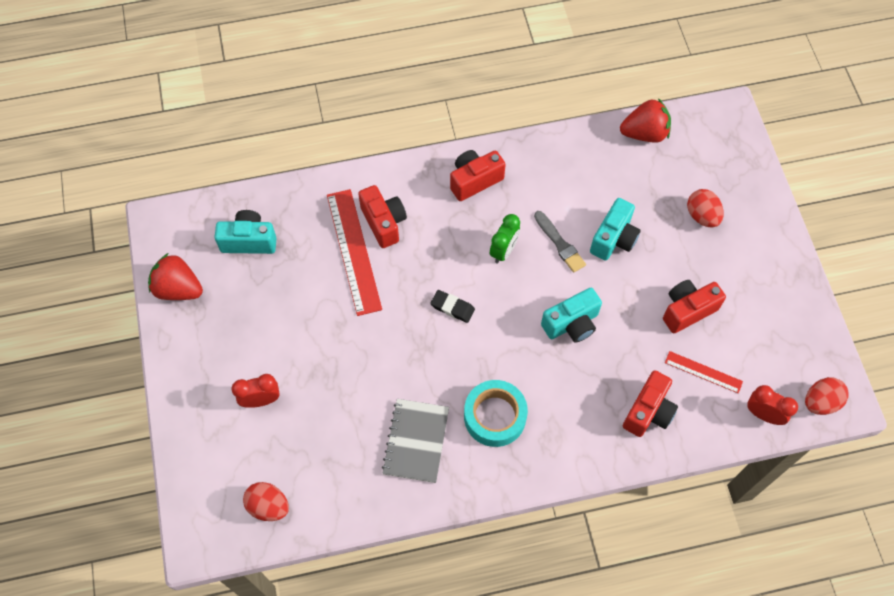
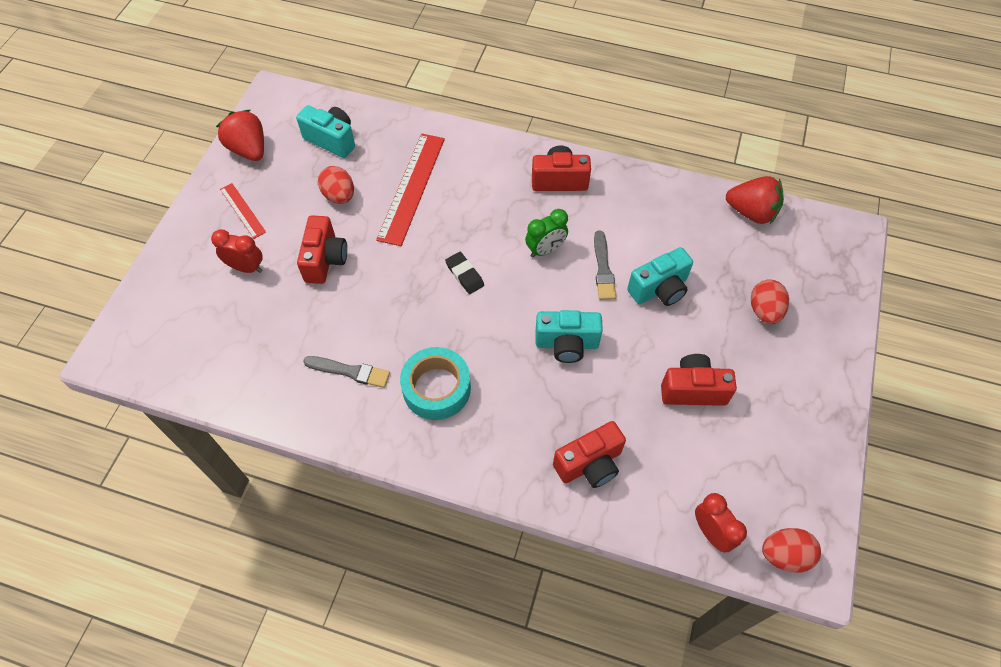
camera: 30 degrees right, 5 degrees down
(268, 506) = (186, 357): red egg -> red egg (339, 196)
(384, 222) = (454, 177): red camera -> red camera (325, 260)
(416, 441) = (350, 371): grey notebook -> grey brush
(703, 372) = (672, 456): red ruler -> red ruler (242, 210)

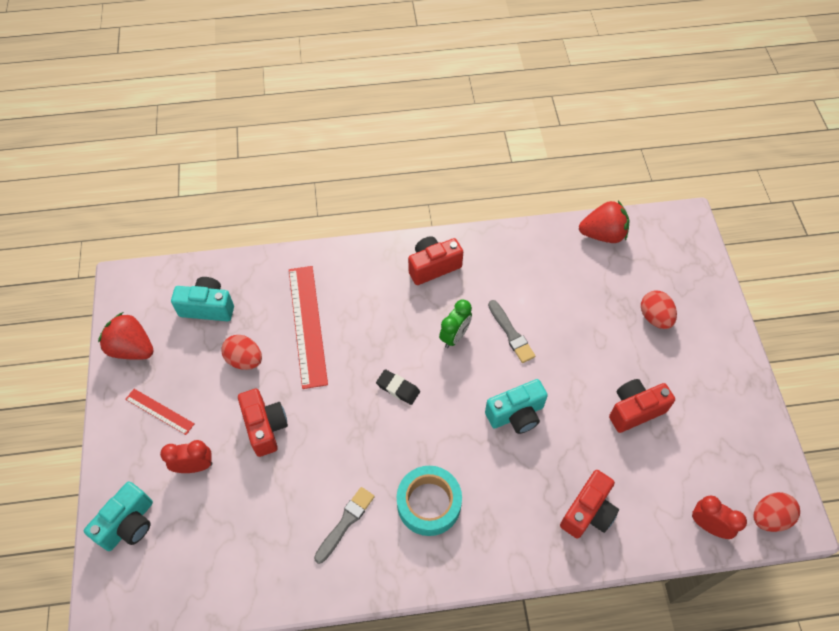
camera: 25 degrees left, 0 degrees up
(350, 371) = (345, 523): grey brush -> grey brush turned 45 degrees counterclockwise
(659, 289) = (565, 333): turquoise camera -> turquoise camera (128, 524)

